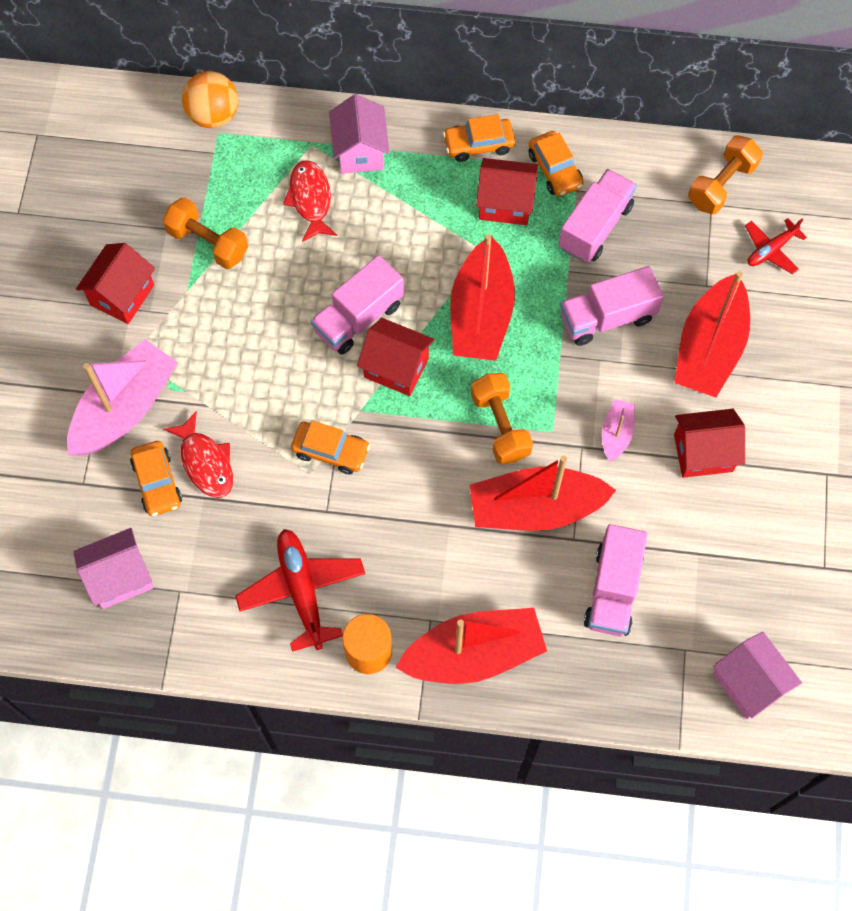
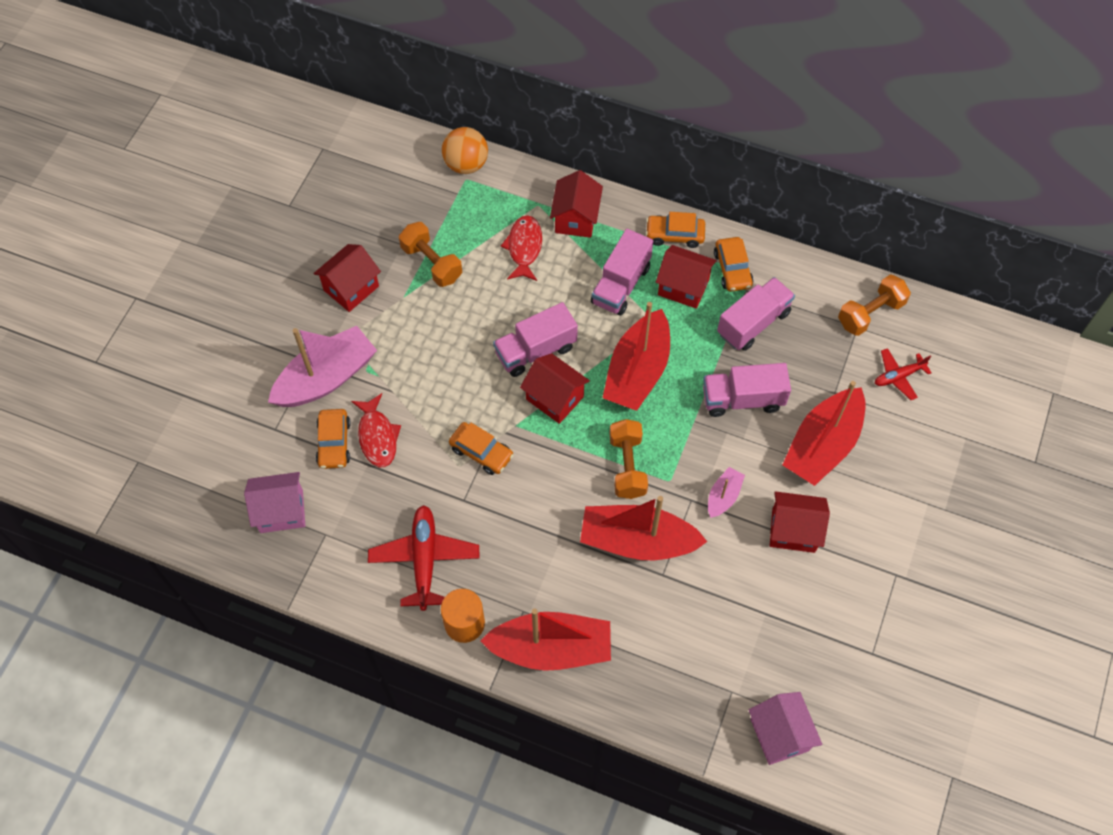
camera: 15 degrees right, 5 degrees down
(360, 151) = (576, 219): pink house -> red house
(612, 589) = (683, 625): pink truck -> pink truck (621, 285)

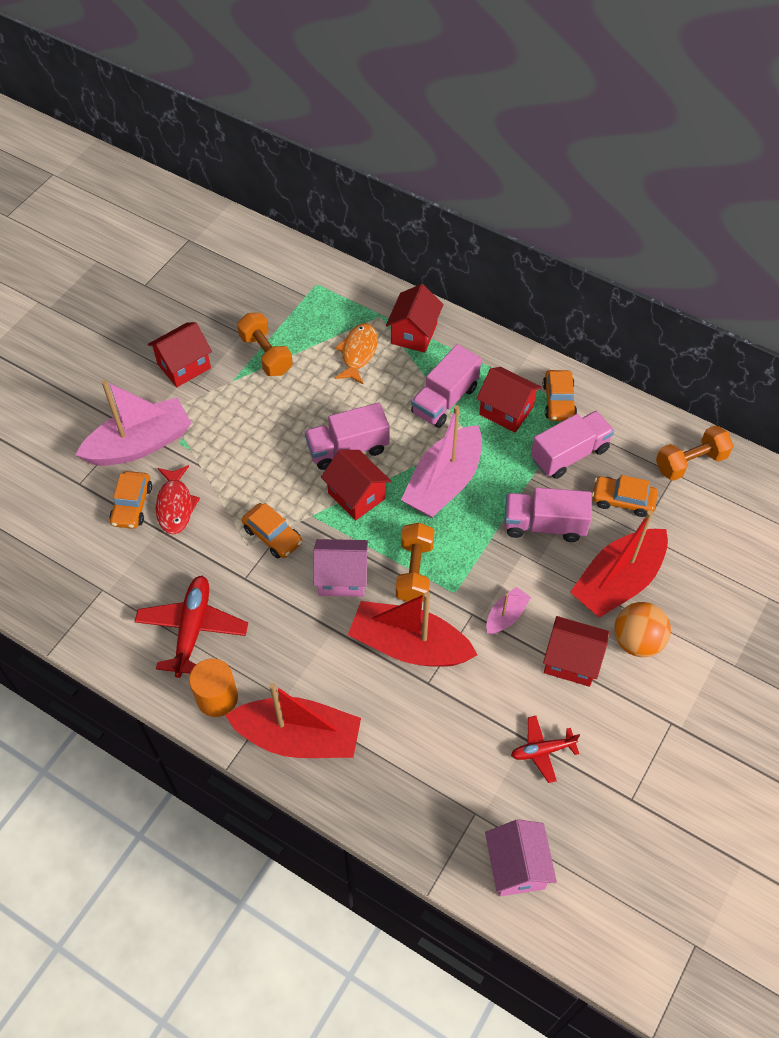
camera: 10 degrees right, 5 degrees down
(281, 511) = (65, 561): pink house -> pink house (342, 578)
(466, 164) = (319, 271): orange ball -> orange ball (637, 641)
(524, 248) = (358, 353): red fish -> orange fish
(637, 371) = (444, 483): red boat -> pink boat
(674, 235) = (507, 362): orange car -> orange car (622, 500)
(898, 376) = (708, 527): red plane -> red plane (542, 751)

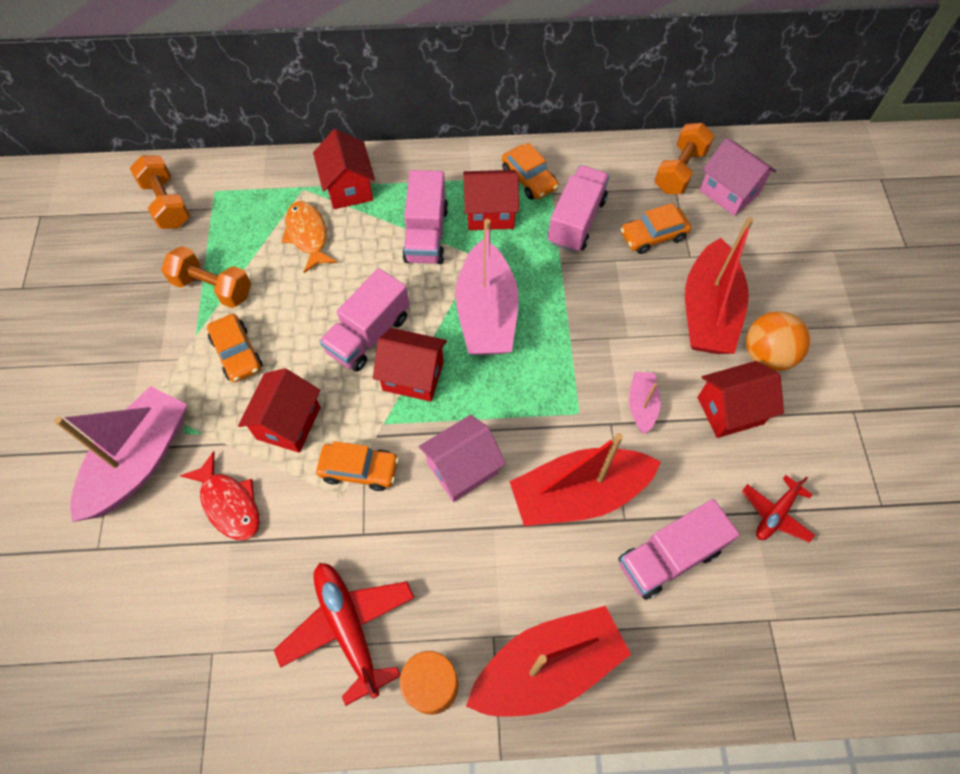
camera: 35 degrees left, 5 degrees up
(132, 505) = (179, 534): orange car -> orange car (237, 353)
(184, 366) = (130, 349): red house -> red house (288, 423)
(414, 571) = (526, 416): orange dumbbell -> orange dumbbell (166, 204)
(516, 866) = (846, 646): pink house -> pink house (729, 192)
(544, 525) = (606, 298): pink truck -> pink truck (668, 556)

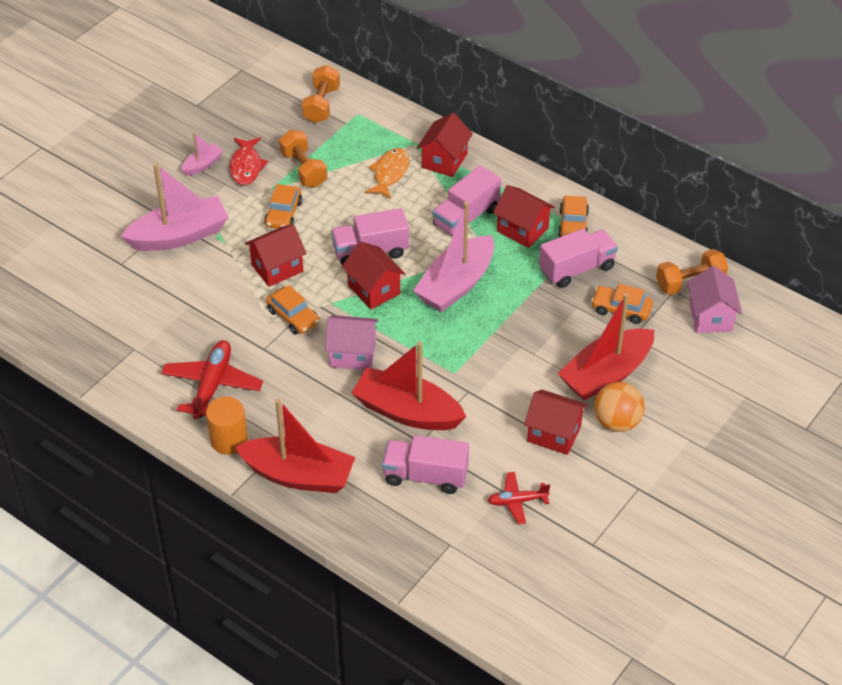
camera: 40 degrees right, 15 degrees down
(229, 503) = (207, 287): red fish -> red fish (246, 166)
(641, 405) = (499, 394): pink boat -> pink boat (202, 165)

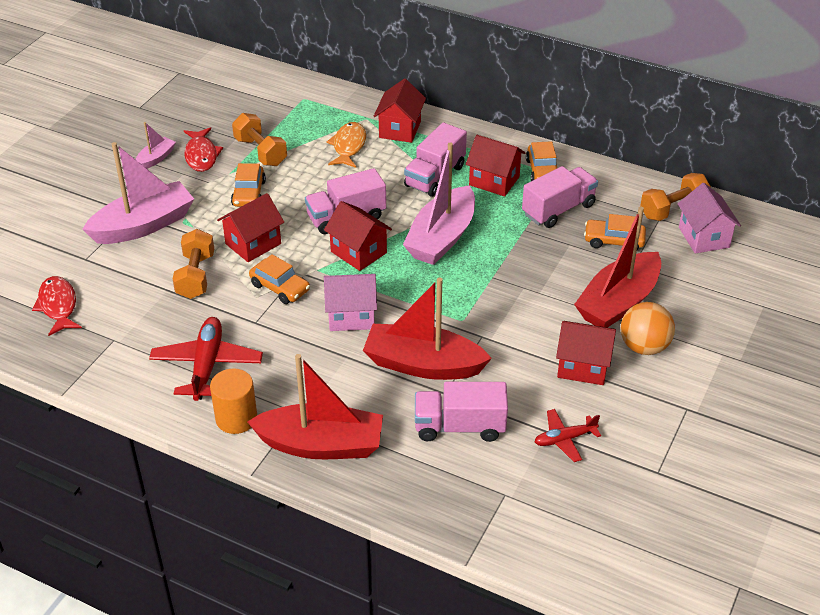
camera: 10 degrees left, 5 degrees down
(89, 309) = (58, 306): none -> red fish
(321, 105) = (266, 94): orange dumbbell -> orange dumbbell (196, 276)

